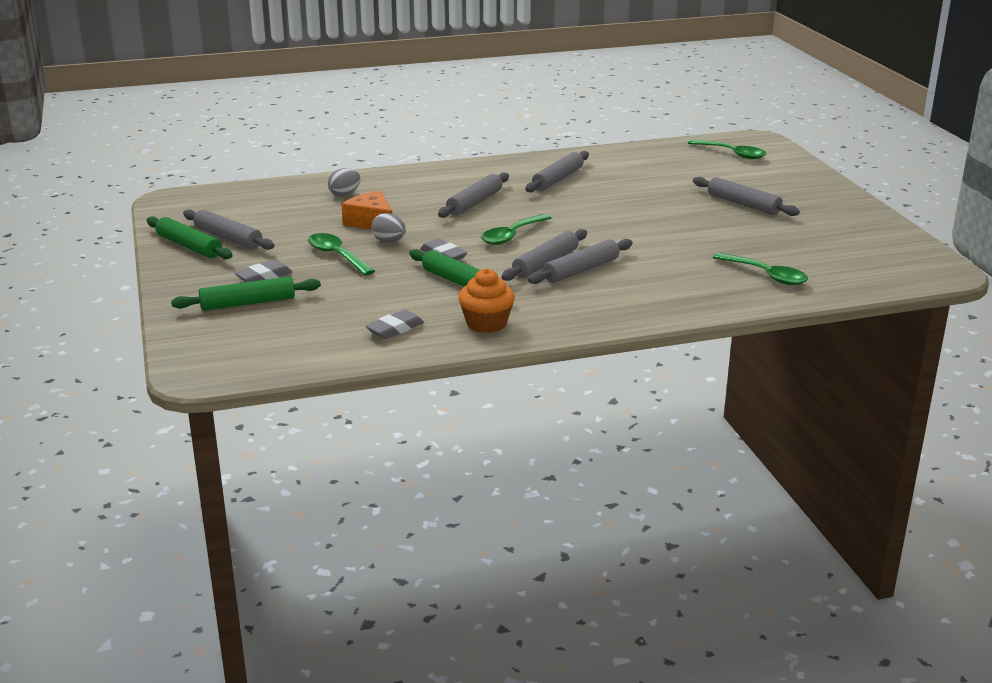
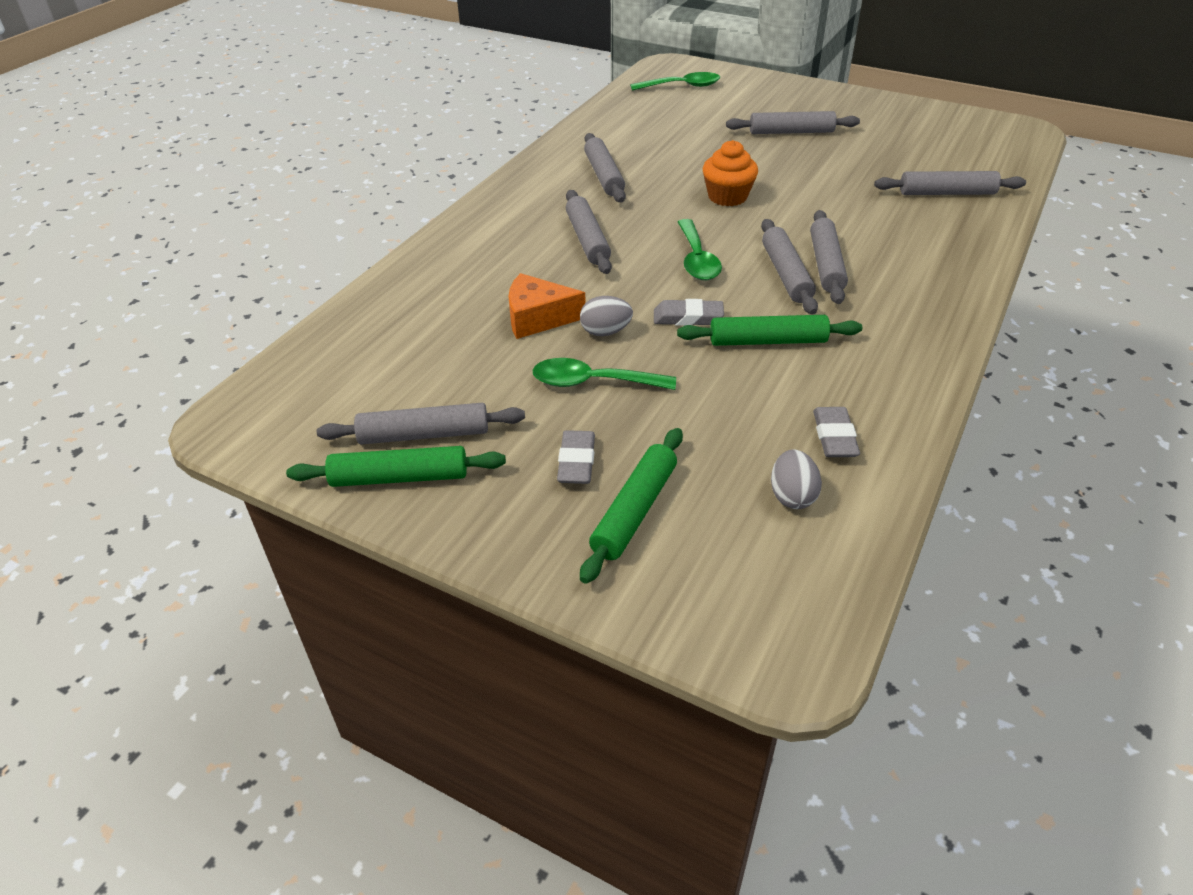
camera: 45 degrees left, 15 degrees up
(345, 194) = (437, 298): grey egg -> grey egg (792, 496)
(486, 323) = (886, 374): orange cupcake -> orange cupcake (727, 197)
(766, 275) = (947, 193): green spoon -> grey rolling pin

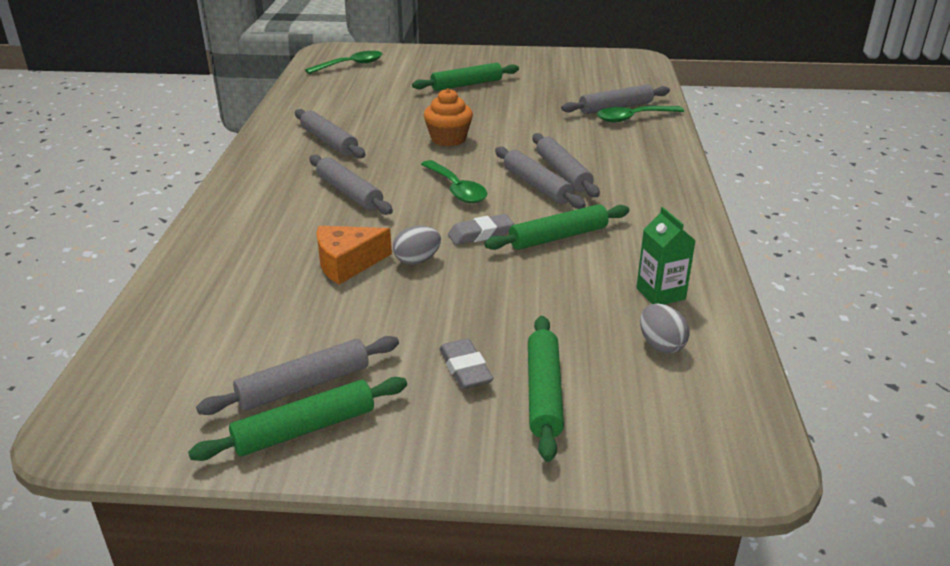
camera: 25 degrees left, 10 degrees down
(593, 382) = (434, 302): green spoon -> green spoon (633, 118)
(791, 132) = (466, 85): grey rolling pin -> green rolling pin
(834, 437) = (660, 293): grey eraser -> green carton

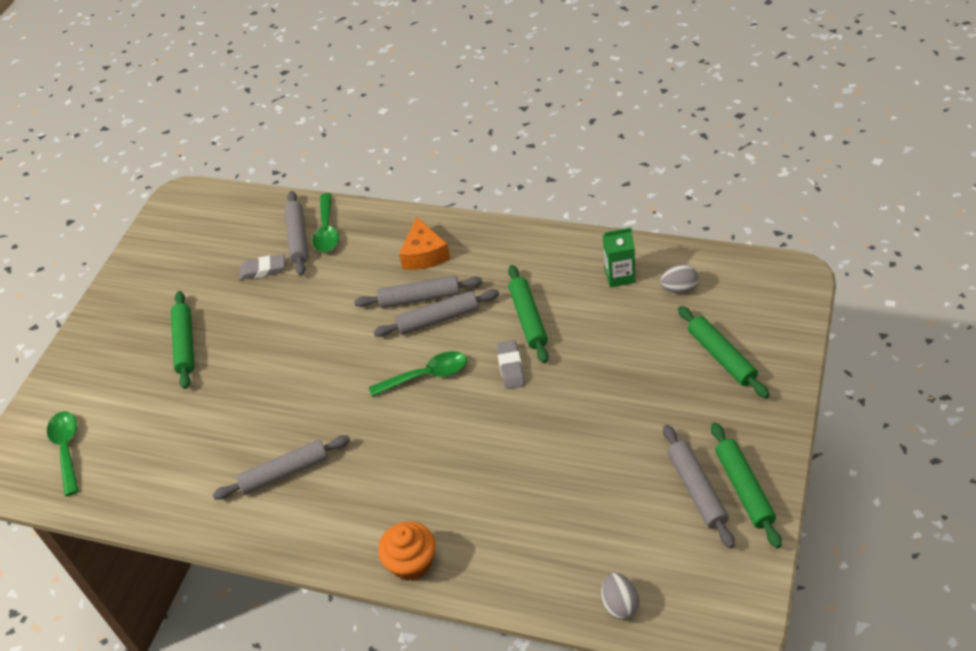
camera: 70 degrees left, 15 degrees up
(347, 263) = (535, 461): orange cheese -> orange cheese (424, 254)
(349, 193) = (408, 457): grey rolling pin -> none
(417, 260) = (542, 413): grey egg -> grey egg (620, 604)
(448, 139) = (318, 372): orange cupcake -> orange cupcake (411, 563)
(465, 369) = (690, 395): grey eraser -> grey eraser (263, 270)
(544, 393) = (721, 357): green rolling pin -> green rolling pin turned 45 degrees clockwise

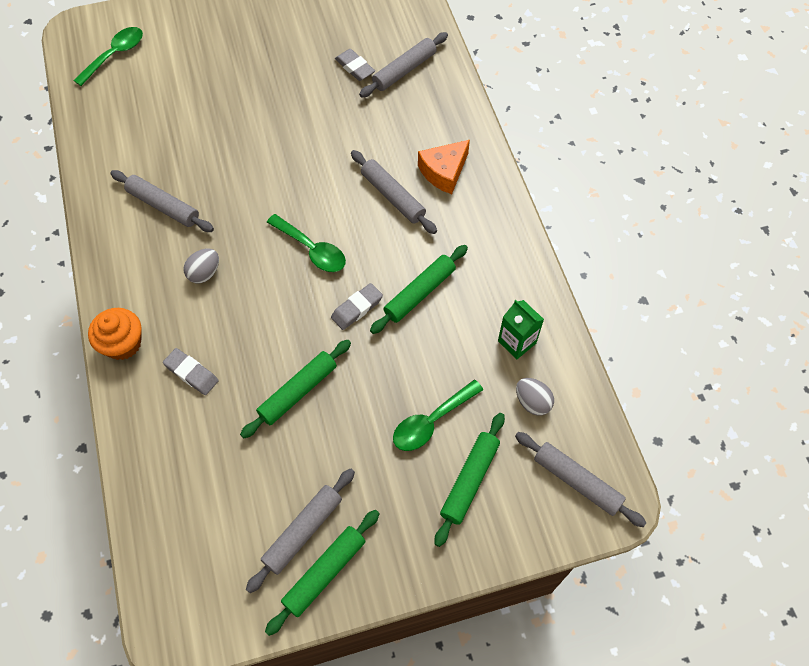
camera: 50 degrees right, 15 degrees up
(185, 344) = (250, 64): green rolling pin -> green rolling pin (298, 392)
(327, 231) = (425, 85): green spoon -> green spoon (431, 422)
(438, 319) = (378, 223): grey rolling pin -> grey rolling pin (577, 481)
(485, 517) = (191, 373): none -> grey eraser
(620, 604) = (154, 524): grey egg -> grey egg (204, 273)

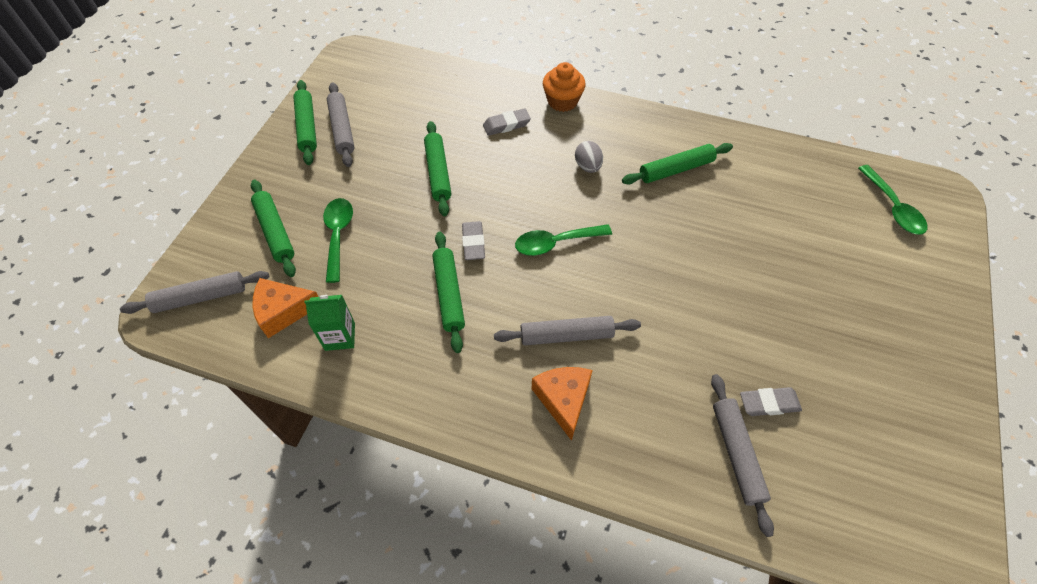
camera: 125 degrees right, 5 degrees down
(163, 206) = (676, 169): grey rolling pin -> green rolling pin
(532, 402) = (283, 311): grey egg -> orange cheese

